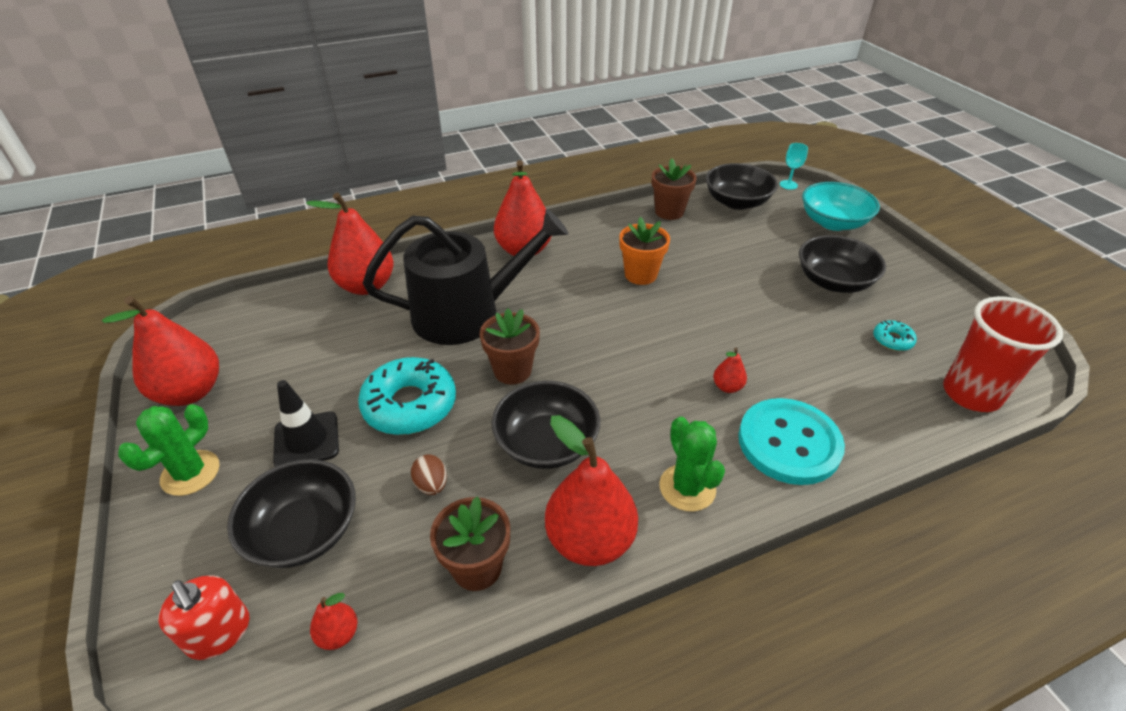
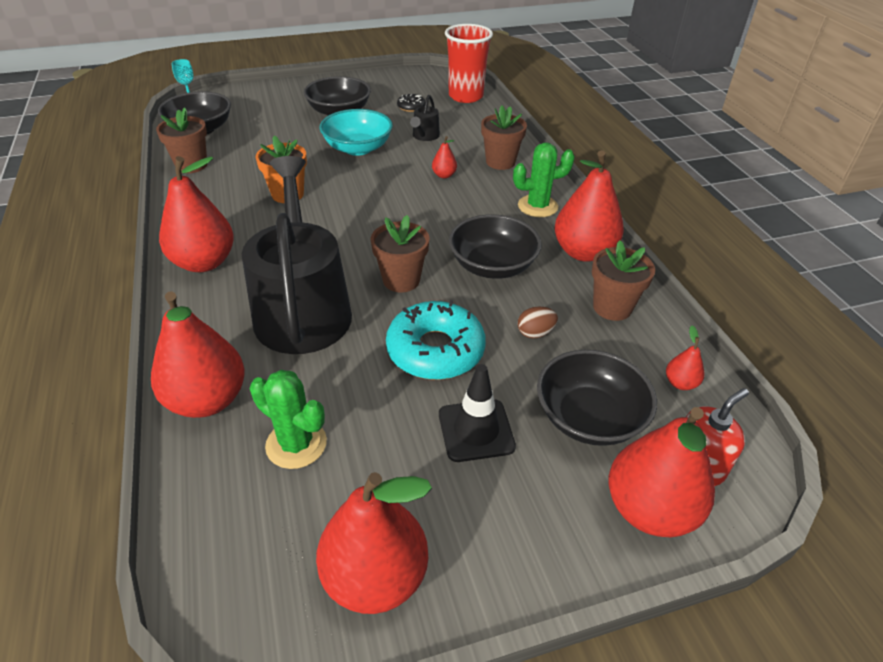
camera: 85 degrees left, 0 degrees up
(182, 577) = (649, 509): none -> red pear
(190, 473) = (518, 537): green cactus -> green cactus (296, 444)
(789, 443) = (500, 162): turquoise button -> brown flower pot
(818, 361) = (425, 136): none -> black watering can
(833, 222) = (262, 96): turquoise bowl -> turquoise bowl (358, 148)
(892, 340) = (411, 107): turquoise donut -> black donut

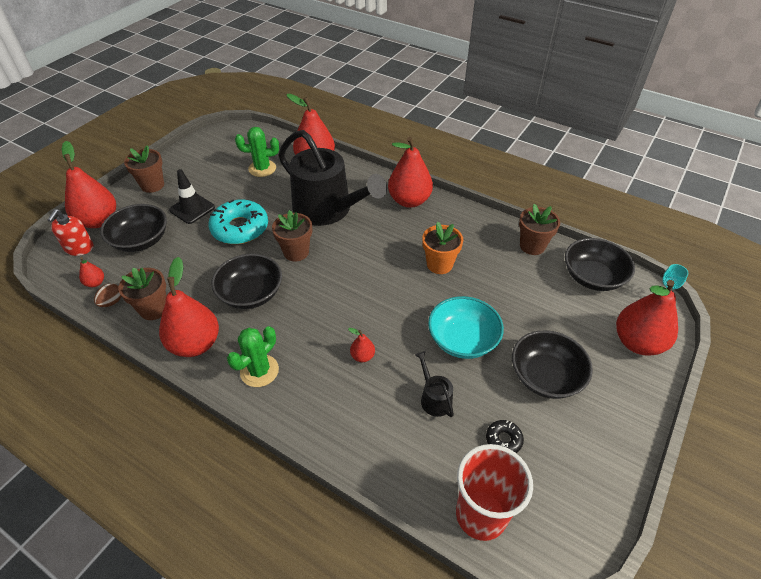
camera: 140 degrees right, 5 degrees up
(375, 576) = (195, 156): red pear -> red pear (637, 343)
(500, 162) = (334, 409): brown flower pot -> brown flower pot (152, 185)
(535, 333) = (193, 266): brown egg -> brown egg (111, 302)

